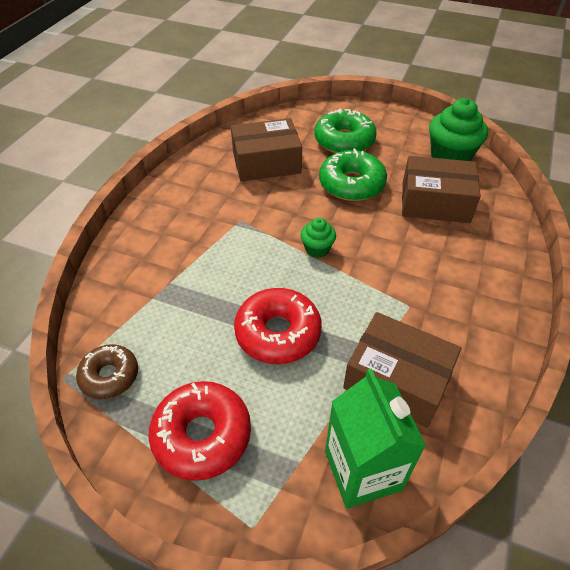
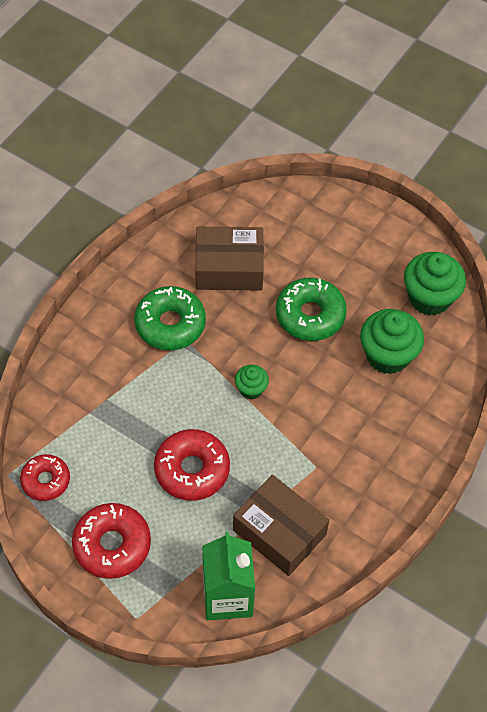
camera: 10 degrees right, 10 degrees up
(110, 376) = (46, 480): brown donut -> red donut
(344, 141) = (322, 252): green donut -> green donut (170, 324)
(435, 202) = (387, 355): brown box -> green cupcake

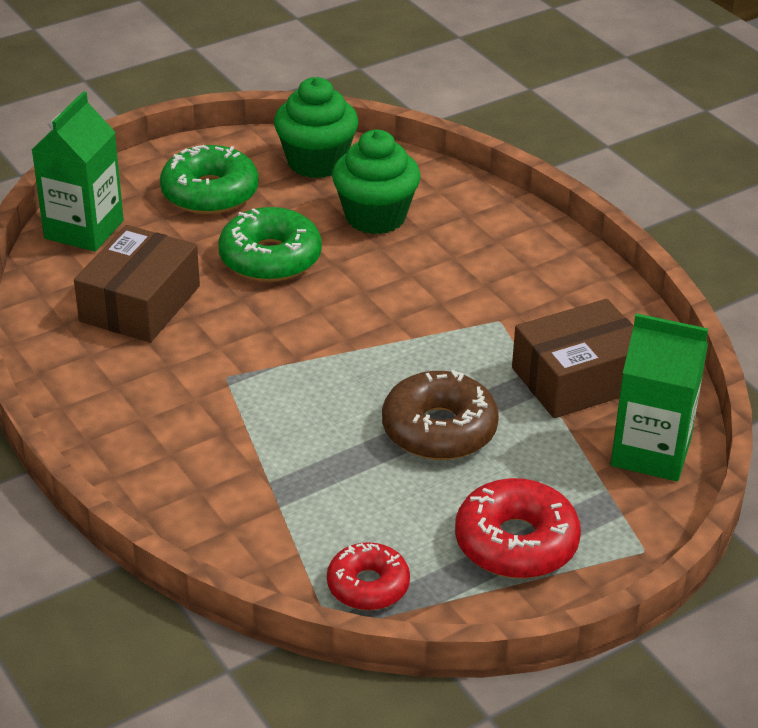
camera: 65 degrees left, 20 degrees down
(170, 324) = (189, 383): green donut -> green donut (210, 193)
(192, 470) = (439, 429): red donut -> brown donut
(251, 389) = (347, 340): green cupcake -> none
(284, 207) = (84, 229): none -> green carton

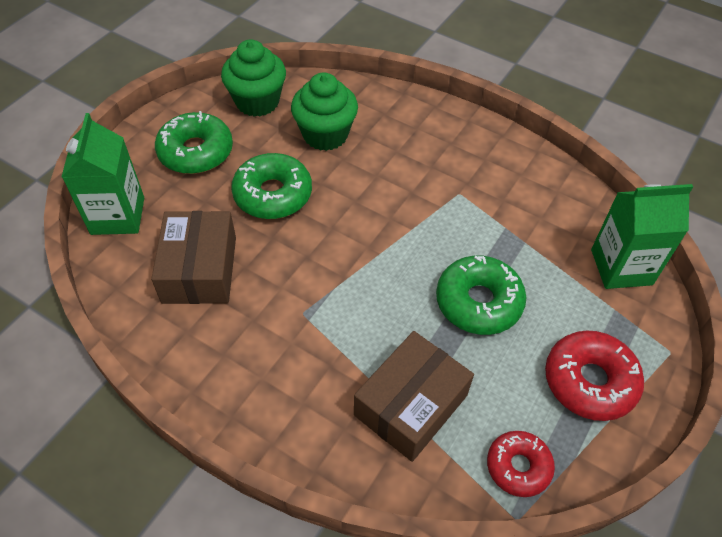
camera: 25 degrees left, 15 degrees up
(439, 429) = (478, 302): brown donut -> green donut
(578, 379) = (539, 223): brown box -> brown box (411, 405)

